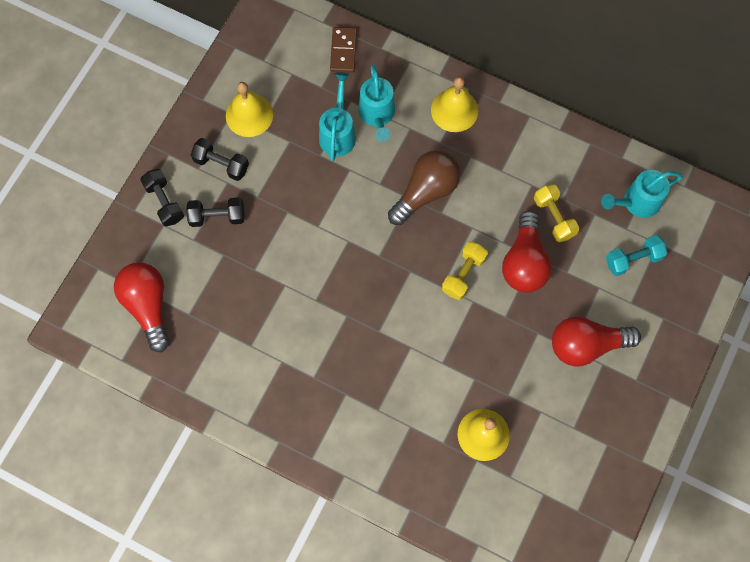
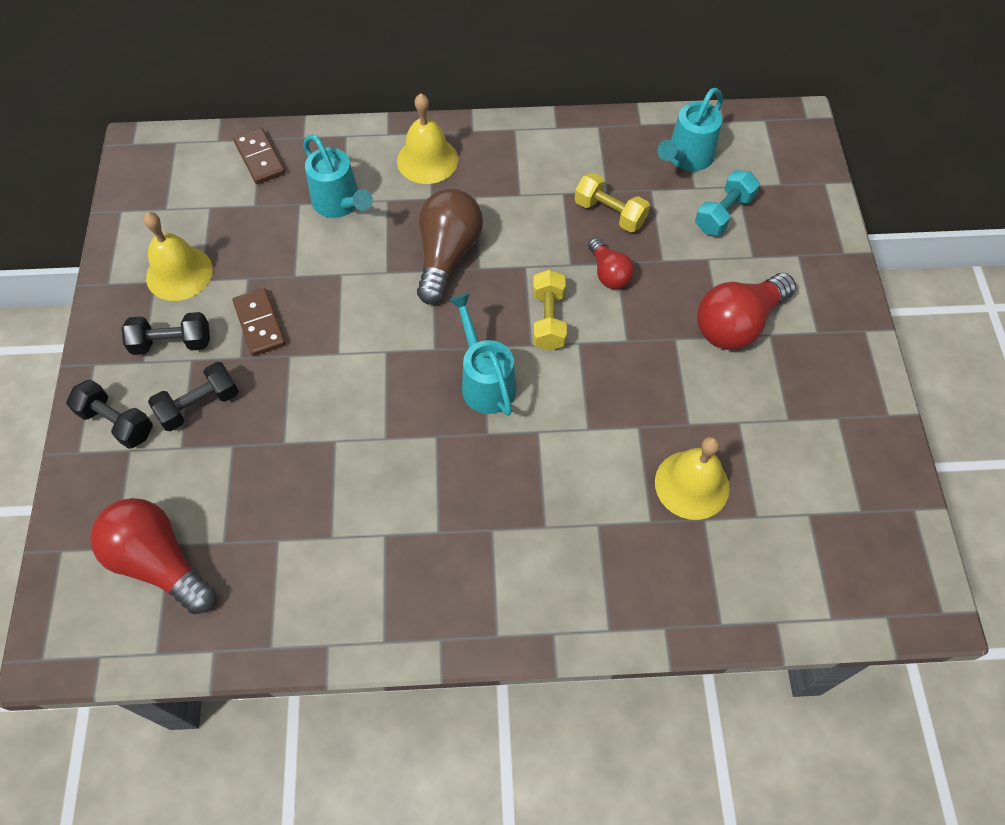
camera: 30 degrees left, 10 degrees down
(281, 179) = (260, 324): none -> brown domino
(338, 133) = (303, 242): turquoise watering can -> turquoise watering can (485, 381)
(524, 262) = (609, 273): red light bulb -> red light bulb, size x0.57

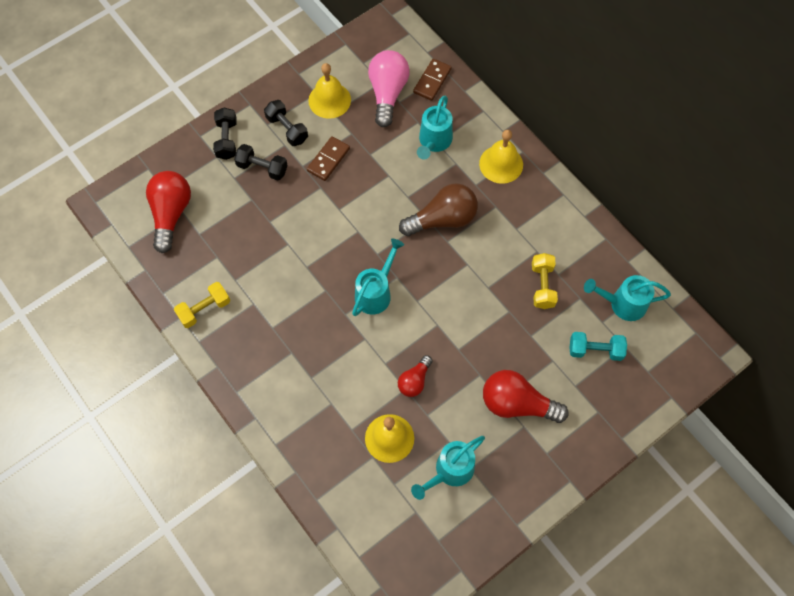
camera: 55 degrees right, 5 degrees up
(231, 209) = (387, 93): none -> pink light bulb
(548, 320) = (440, 299): yellow dumbbell -> yellow dumbbell (204, 309)
(609, 273) = (498, 311): red light bulb -> red light bulb (414, 381)
(778, 444) = (450, 471): none -> turquoise watering can

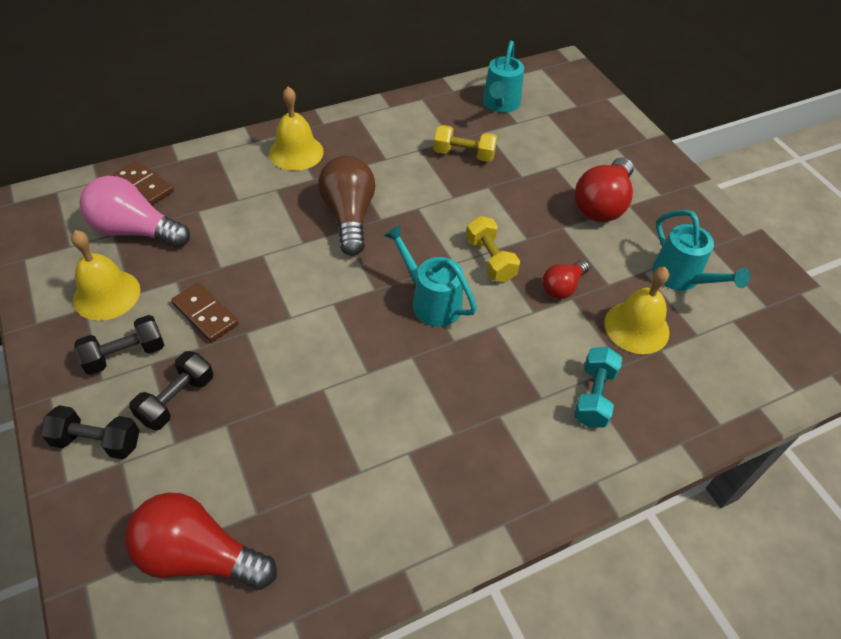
camera: 80 degrees left, 15 degrees down
(204, 309) = (399, 527): yellow dumbbell -> yellow dumbbell (490, 259)
(414, 381) = (562, 287): red light bulb -> red light bulb turned 90 degrees clockwise
(434, 142) = (235, 202): turquoise watering can -> none
(595, 350) = (548, 134): turquoise dumbbell -> turquoise dumbbell (594, 396)

